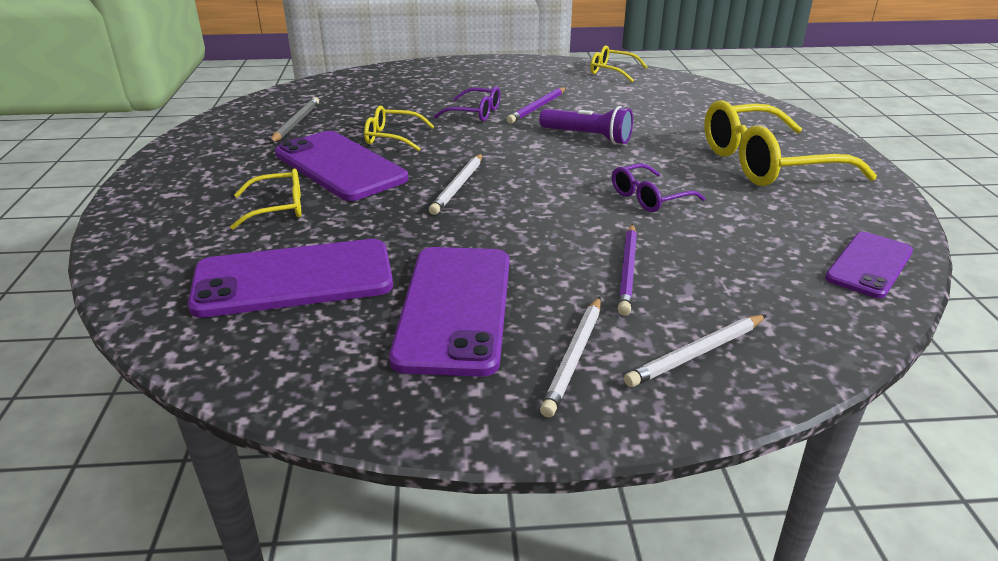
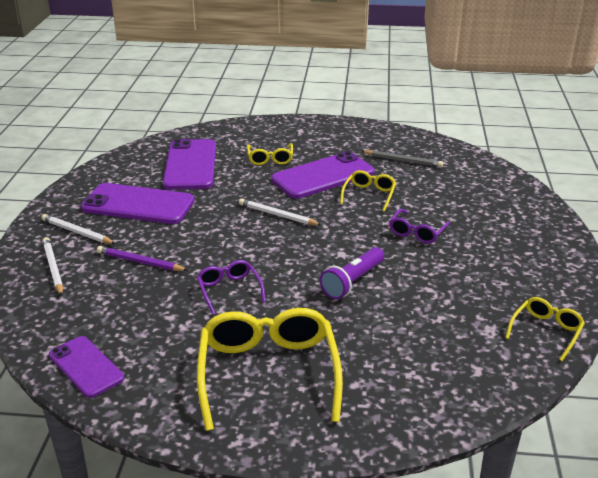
camera: 100 degrees right, 0 degrees up
(537, 108) = (428, 265): purple pencil -> none

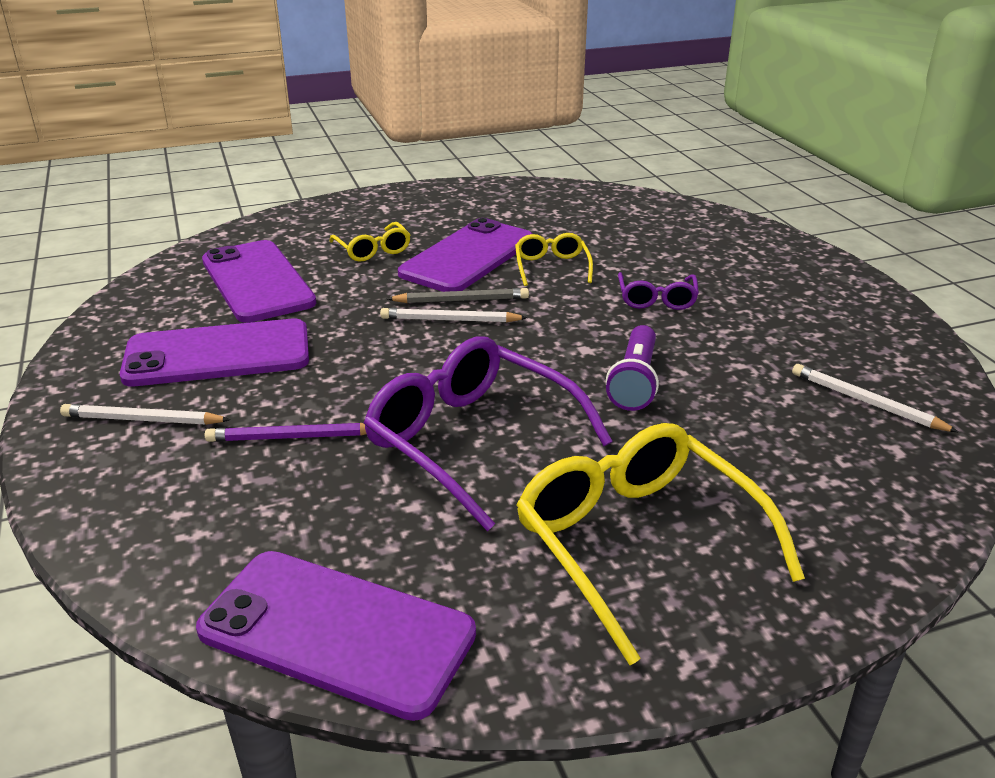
camera: 25 degrees left, 0 degrees up
(53, 268) = (143, 487): white pencil -> white pencil (866, 402)
(86, 367) = (336, 632): purple phone -> purple phone, size x1.64
(229, 290) = (471, 440): purple glasses -> purple glasses, size x2.00
(403, 160) = (556, 217): grey pencil -> grey pencil (461, 300)
(546, 331) = (922, 378): yellow glasses -> none

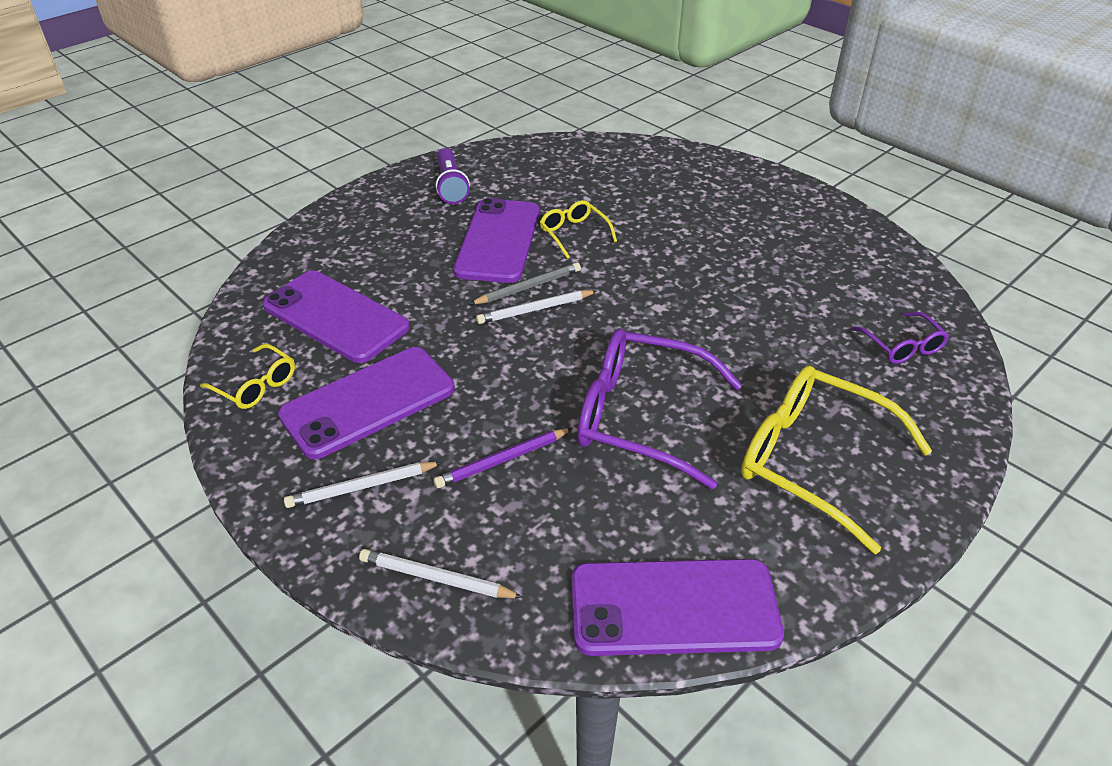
camera: 25 degrees left, 10 degrees up
(373, 250) = (411, 255): yellow glasses -> yellow glasses (256, 385)
(634, 382) = (715, 326): purple flashlight -> purple flashlight (451, 186)
(656, 299) = (675, 244): purple glasses -> purple glasses (902, 346)
(866, 402) = (874, 297): white pencil -> white pencil (436, 578)

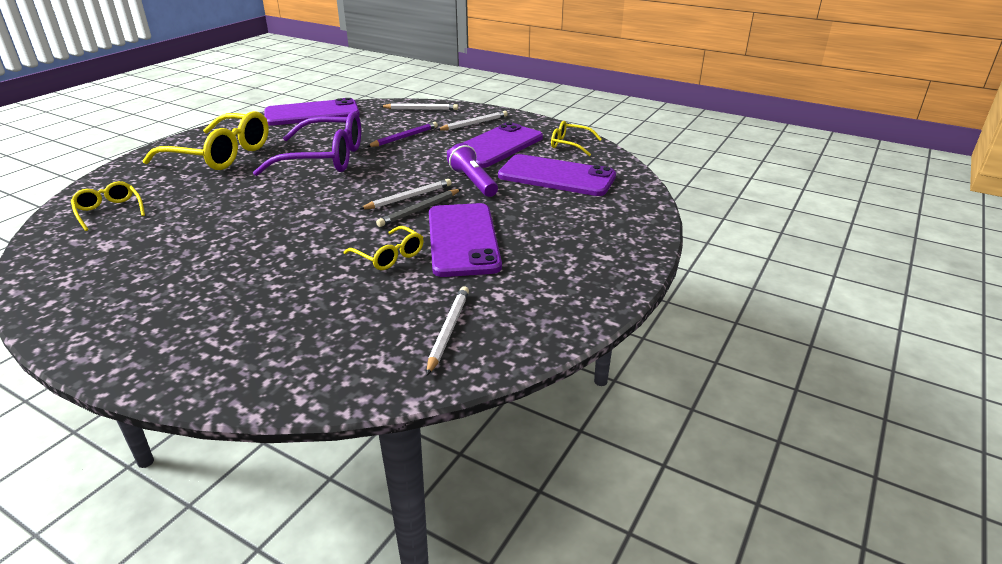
camera: 165 degrees right, 10 degrees down
(451, 186) = (548, 287): purple flashlight -> purple flashlight (473, 182)
(543, 167) = (448, 330): none -> white pencil
(902, 346) = (109, 211): purple glasses -> yellow glasses

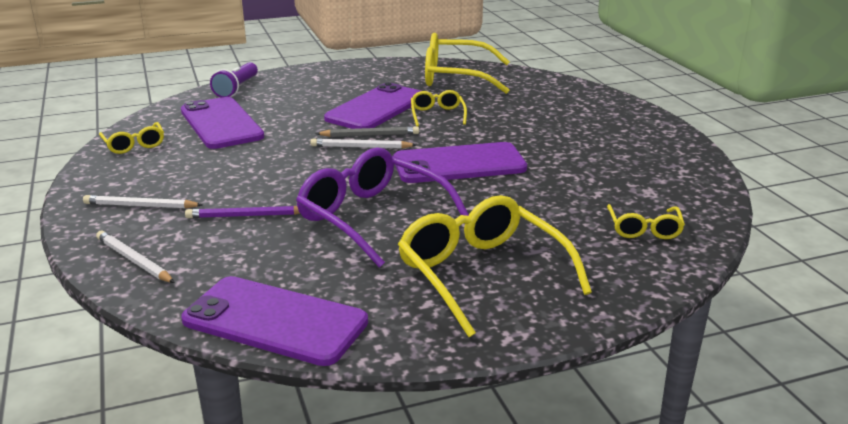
camera: 140 degrees left, 5 degrees down
(448, 330) = (455, 77): white pencil -> yellow glasses
(473, 182) = (289, 142): purple flashlight -> purple flashlight (237, 89)
(496, 146) = (193, 167): purple phone -> purple phone (459, 164)

